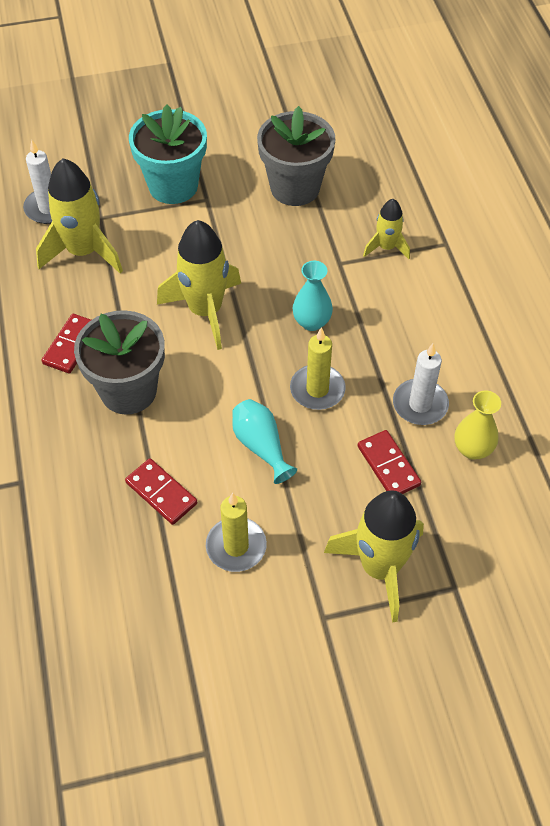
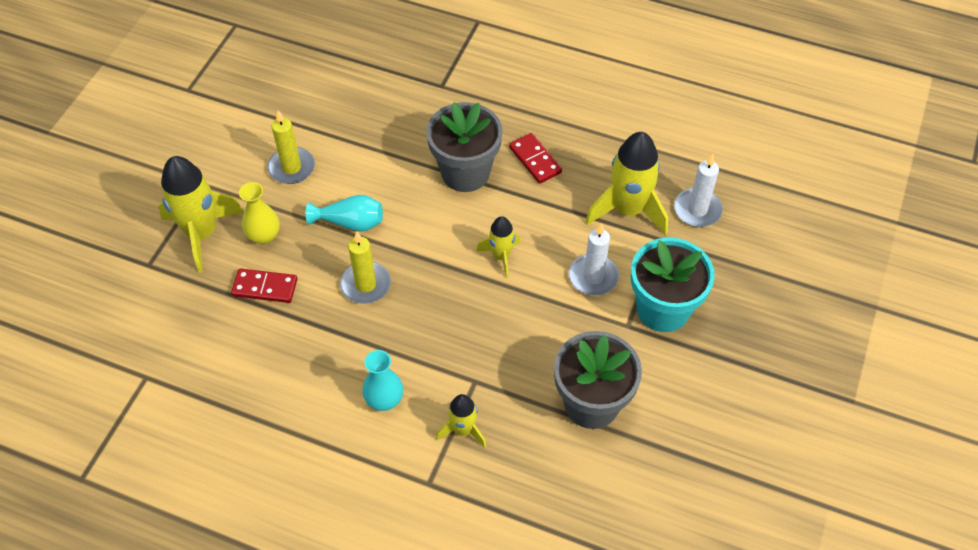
camera: 125 degrees right, 0 degrees up
(161, 493) = (366, 150): red domino -> none
(205, 311) = (501, 256): yellow rocket -> yellow rocket, size x0.55
(311, 322) = (430, 320): turquoise vase -> turquoise vase (384, 400)
(420, 404) = (293, 343): white candle -> white candle (593, 277)
(472, 449) = (226, 350): yellow vase -> yellow vase (264, 236)

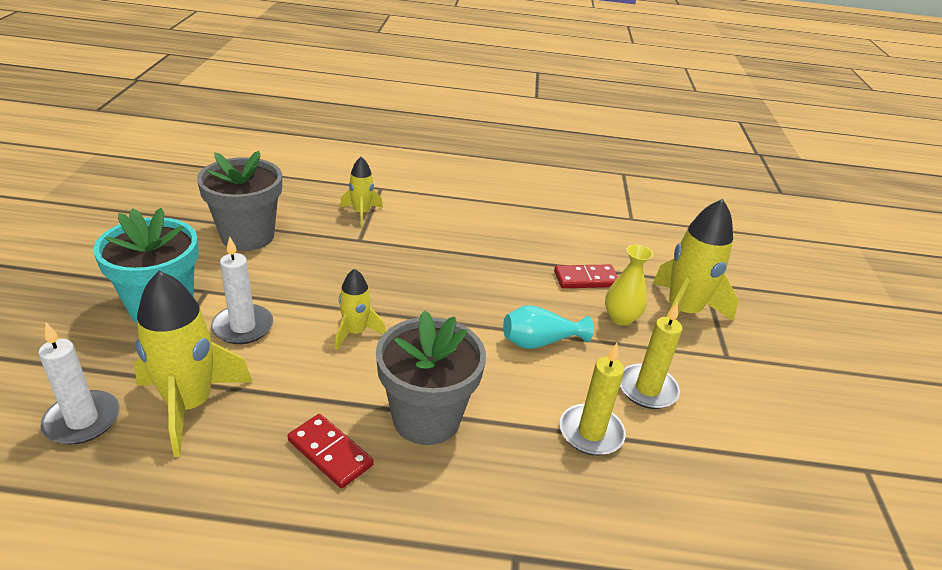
camera: 160 degrees right, 20 degrees down
(366, 285) = (492, 292): yellow candle -> yellow candle (591, 432)
(384, 400) = (434, 223): turquoise vase -> none

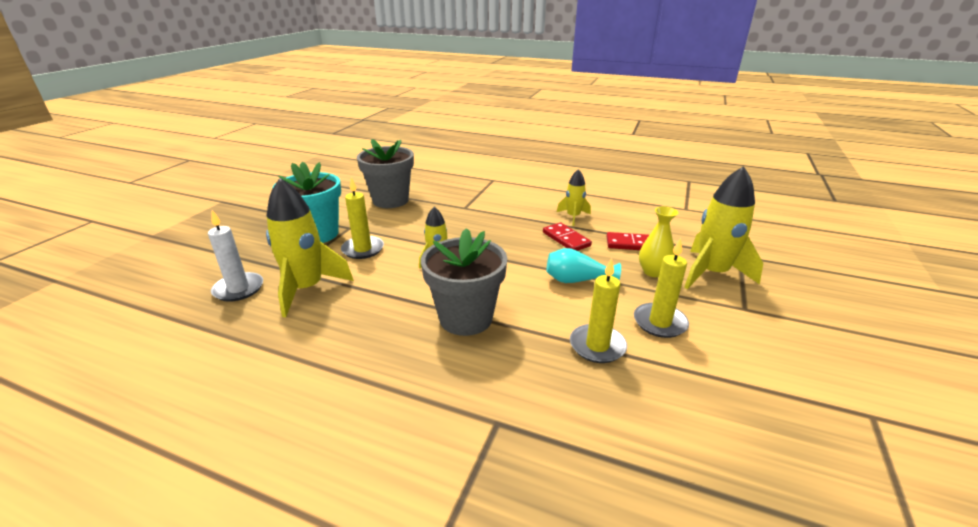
camera: 20 degrees right, 5 degrees down
(243, 327) = (363, 249): white candle -> yellow candle
(330, 453) = (385, 330): red domino -> red domino (566, 239)
(361, 213) = (473, 193): yellow rocket -> yellow rocket (573, 217)

